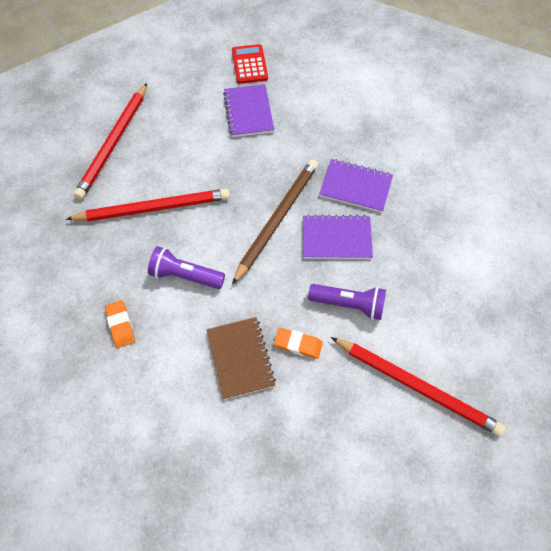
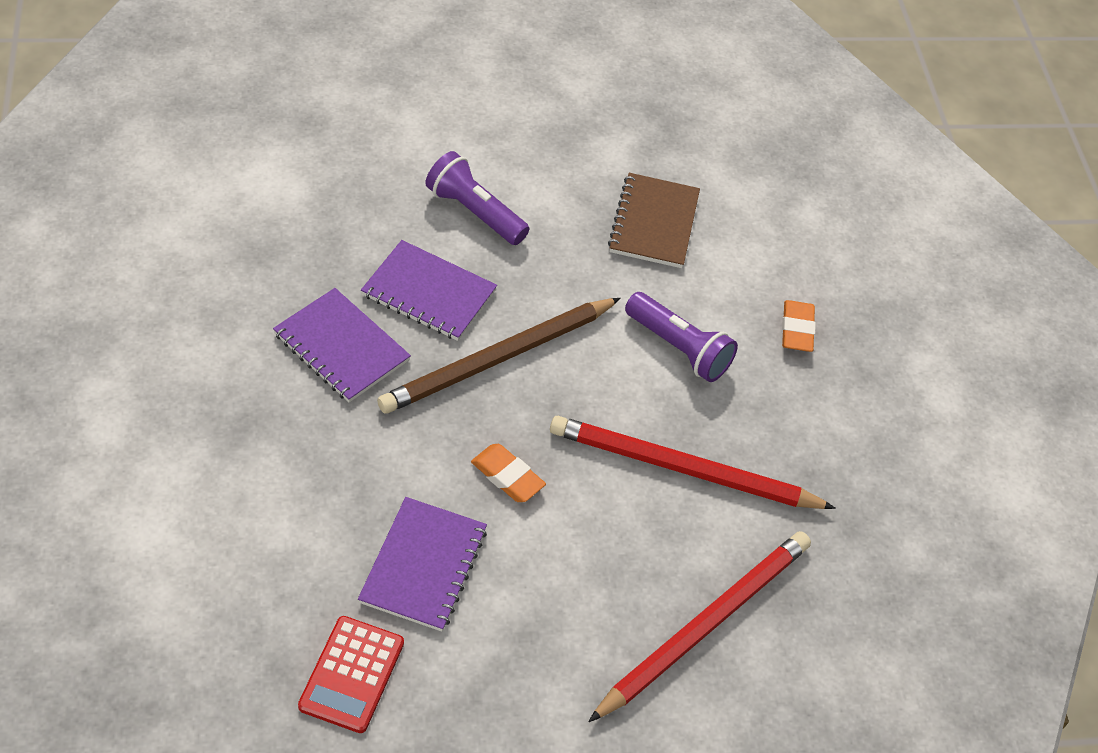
camera: 160 degrees left, 10 degrees down
(298, 344) = (572, 203): orange eraser -> orange eraser (507, 476)
(417, 386) = (459, 105): red pencil -> none

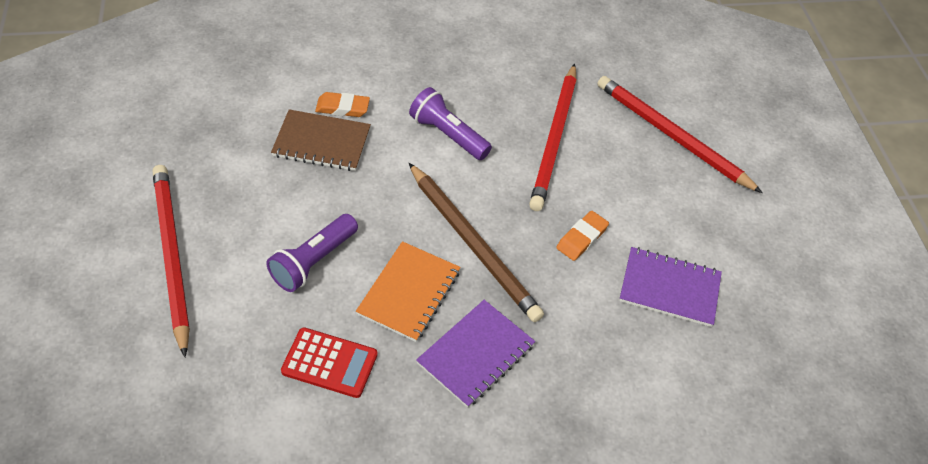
camera: 90 degrees left, 0 degrees up
(352, 674) = (767, 328): red calculator -> red calculator (329, 363)
(428, 293) = (409, 293): purple notebook -> orange notebook
(484, 102) = (171, 256): none -> red pencil
(679, 348) = (448, 135): purple flashlight -> purple flashlight turned 90 degrees counterclockwise
(797, 329) = (422, 70): orange eraser -> orange eraser (342, 108)

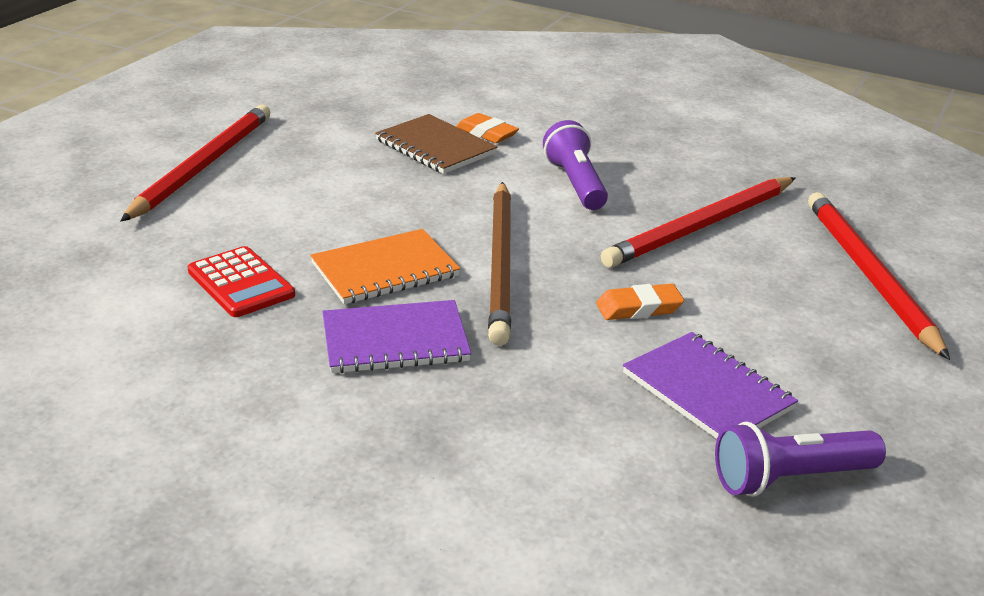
camera: 40 degrees right, 20 degrees down
(313, 261) = (321, 215): purple flashlight -> purple flashlight (790, 479)

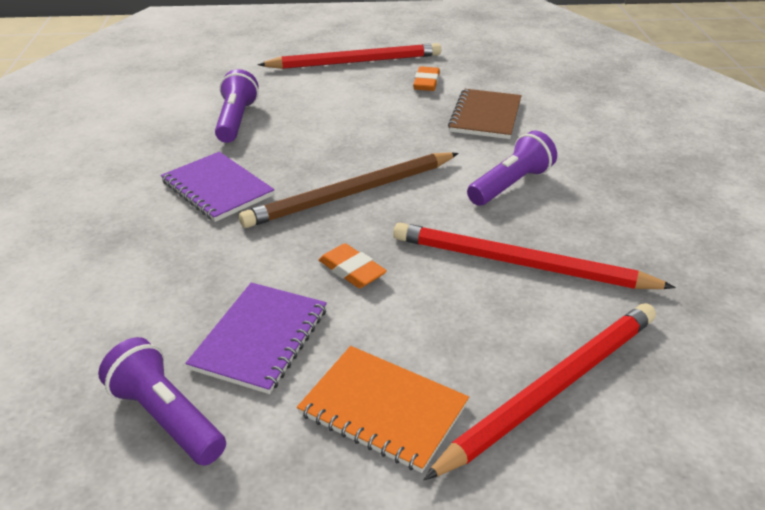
camera: 60 degrees right, 5 degrees up
(241, 283) = (236, 120): red calculator -> purple flashlight
(385, 270) = (297, 156): orange notebook -> orange notebook (383, 409)
(487, 133) = (536, 126): orange eraser -> orange eraser (426, 82)

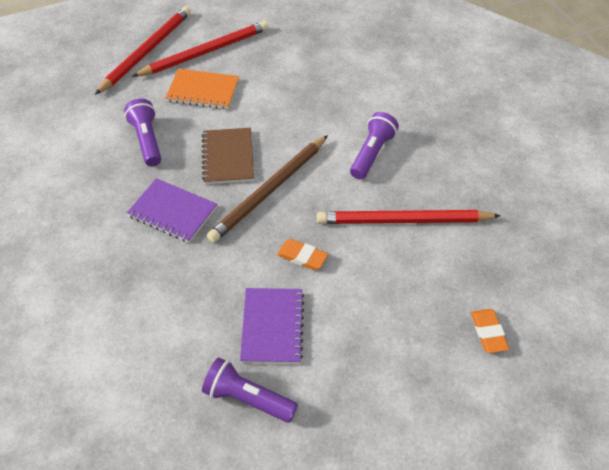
camera: 20 degrees left, 15 degrees up
(383, 409) = (369, 352): orange notebook -> orange notebook (203, 91)
(426, 82) = (271, 63): orange eraser -> orange eraser (488, 332)
(485, 116) = (328, 90): brown notebook -> brown notebook (228, 157)
(552, 388) = (455, 308): red pencil -> red pencil (146, 51)

